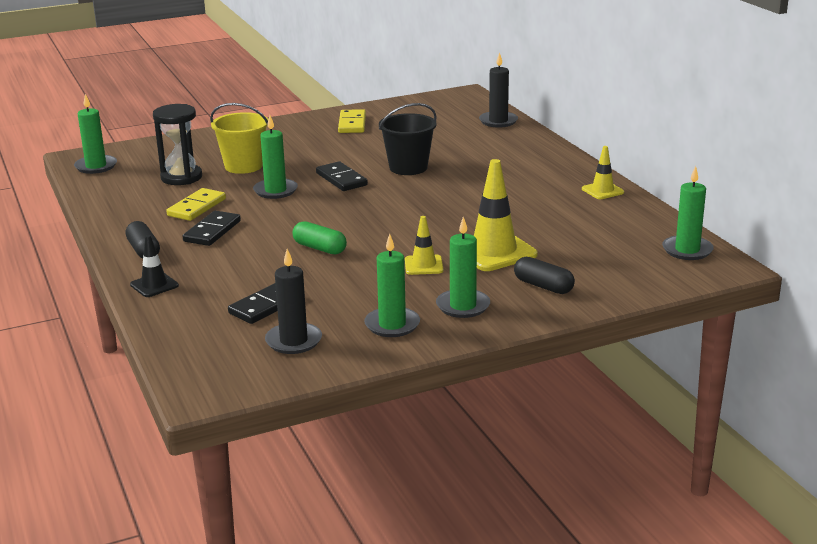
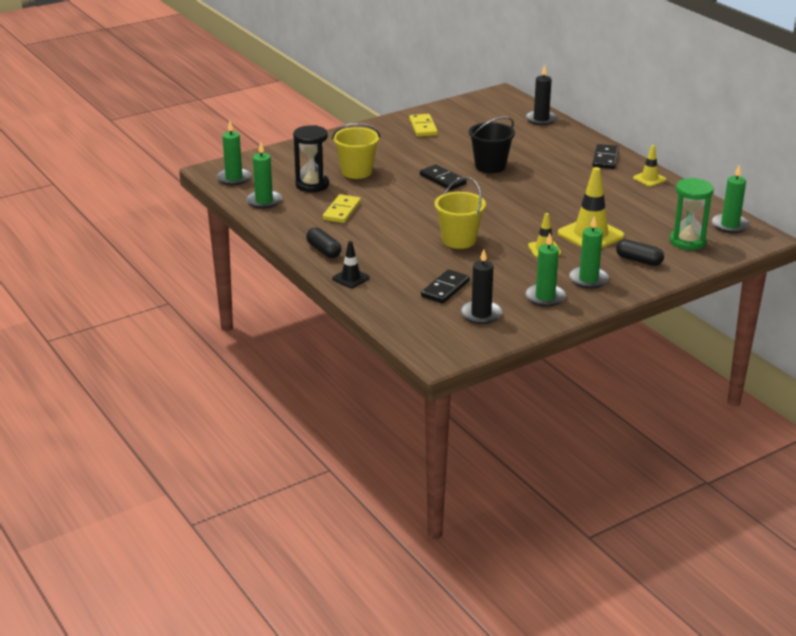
camera: 10 degrees left, 5 degrees up
(212, 231) = (367, 231): black domino -> black domino (605, 159)
(275, 191) = (396, 193): green candle -> green candle (264, 201)
(320, 248) = (459, 240): green capsule -> yellow bucket
(621, 267) = (687, 241): none -> green hourglass

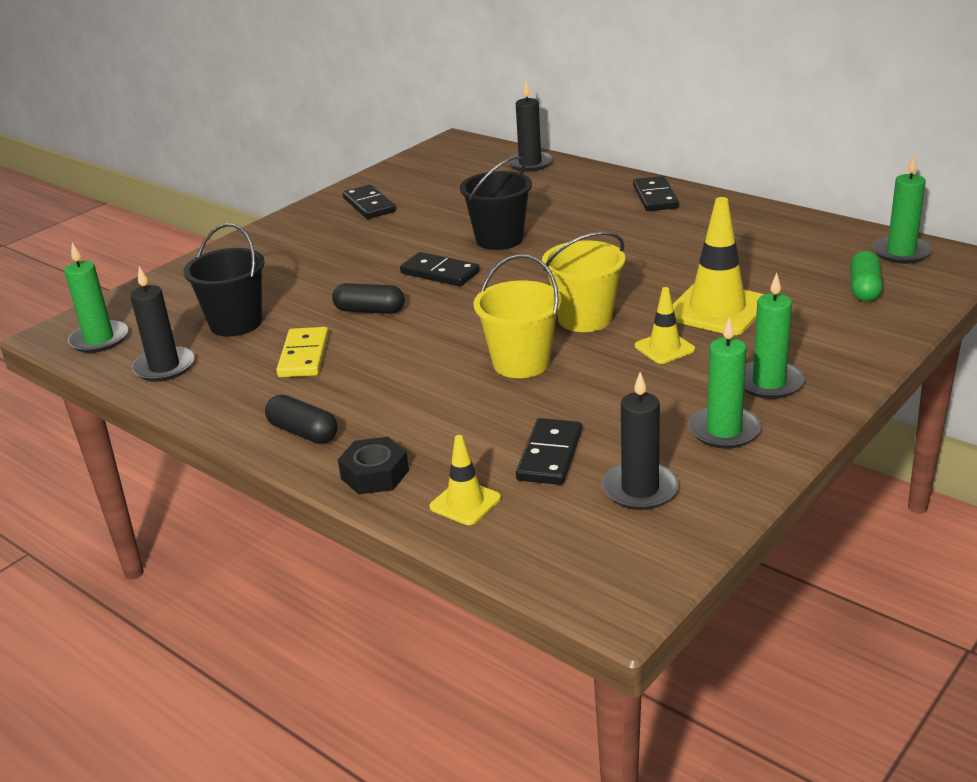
camera: 15 degrees left, 0 degrees up
(264, 201) = (164, 367): green candle -> black candle
(312, 185) = (236, 323): black hourglass -> black bucket
(351, 278) = (375, 474): black traffic cone -> black nut
(356, 172) = (299, 288): yellow bucket -> yellow bucket (585, 319)
(423, 127) = (369, 205): yellow domino -> black domino
(639, 260) = (819, 333): black capsule -> black capsule (370, 310)
(649, 179) = (736, 212): yellow traffic cone -> yellow traffic cone (465, 503)
(687, 241) = (864, 288): green hourglass -> green capsule

